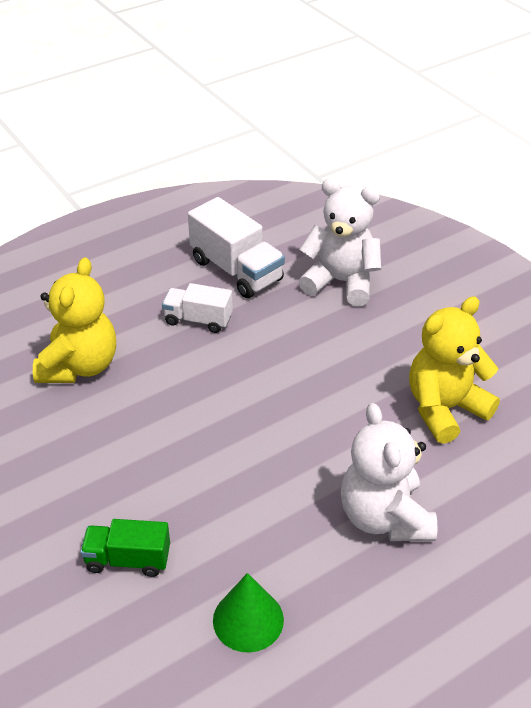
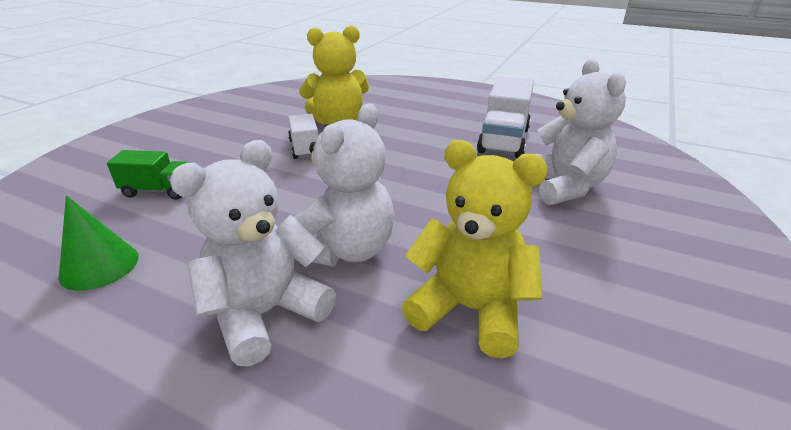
camera: 60 degrees right, 10 degrees down
(128, 559) = (159, 191): green truck -> green truck turned 120 degrees clockwise
(198, 320) = (430, 143): white truck -> white truck (305, 148)
(337, 446) = (346, 250): none -> white teddy bear

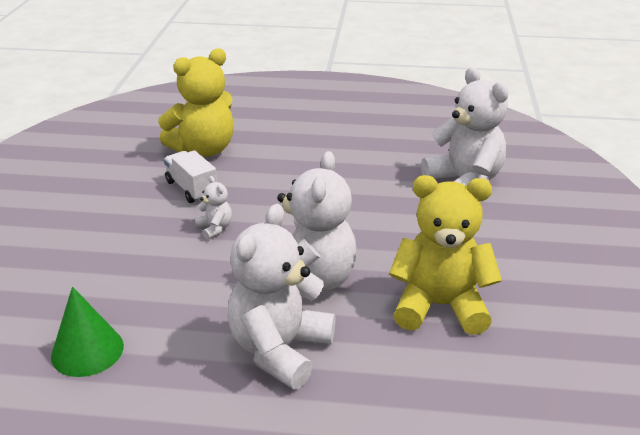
camera: 20 degrees left, 0 degrees up
(159, 191) = (72, 267): green truck -> none
(298, 183) = (215, 229): none -> white teddy bear
(503, 140) = (388, 143): white truck -> none

